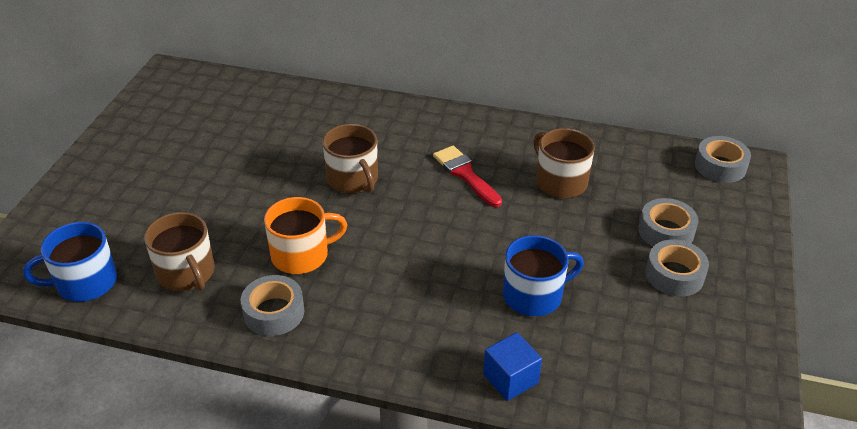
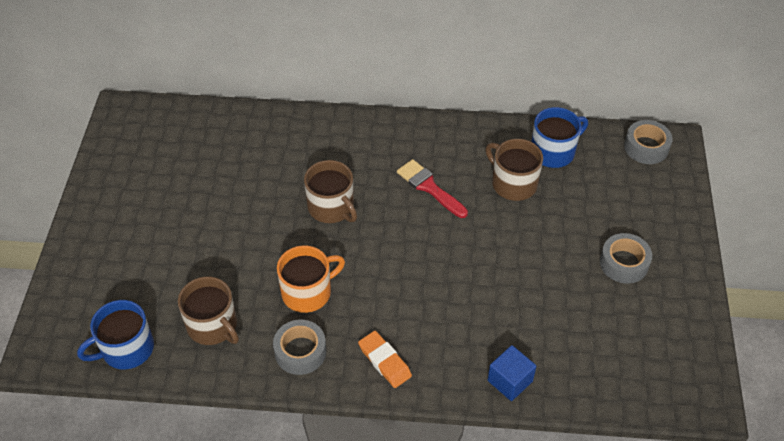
camera: 10 degrees left, 10 degrees up
(367, 336) = (384, 361): none -> orange eraser
(534, 295) = (513, 301): blue mug -> blue mug (553, 152)
(666, 231) = (610, 221): grey tape -> none

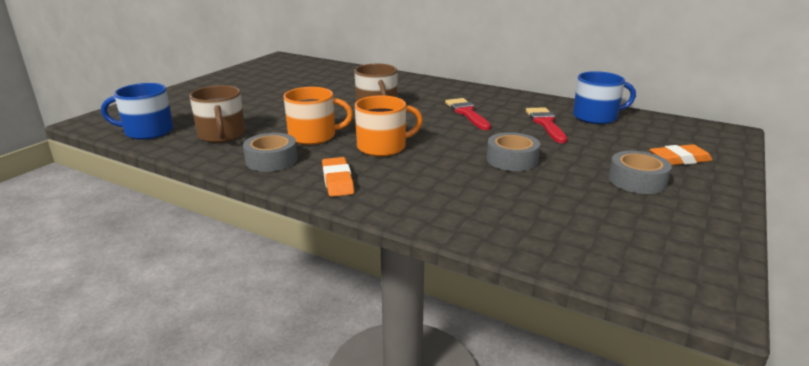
camera: 25 degrees right, 25 degrees down
(388, 287) = (383, 147): none -> orange mug
(510, 381) = (452, 220): blue cube -> none
(513, 183) = (545, 123): brown mug -> red brush
(646, 147) = (695, 129): grey tape -> grey tape (512, 160)
(646, 213) = (679, 159): none -> orange eraser

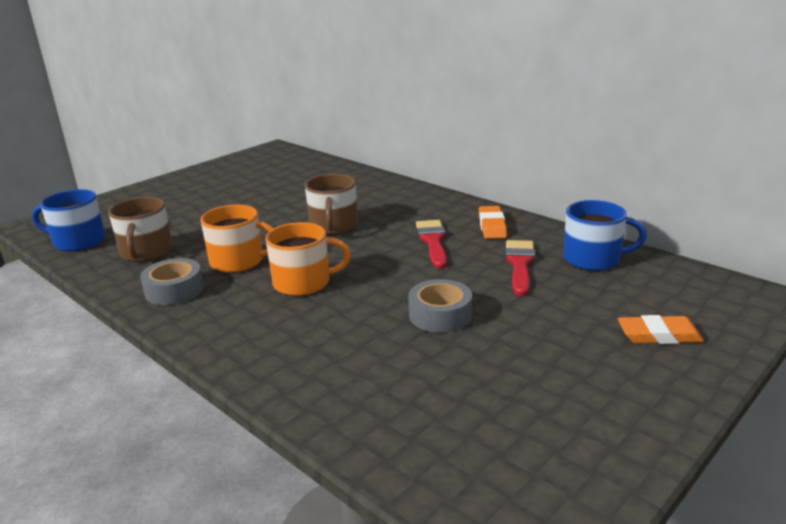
camera: 15 degrees right, 0 degrees up
(337, 181) = (224, 325): orange eraser -> orange eraser (492, 226)
(637, 180) = (577, 362): grey tape -> none

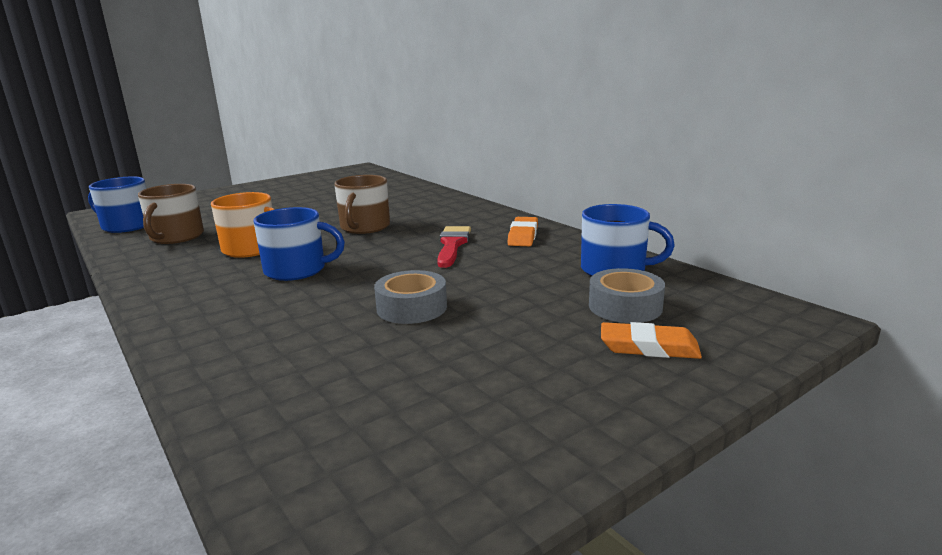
camera: 10 degrees right, 5 degrees down
(174, 290) = (172, 267): grey tape -> grey tape (625, 306)
(303, 283) = (297, 270): orange mug -> blue mug
(519, 264) = (530, 269): red brush -> none

